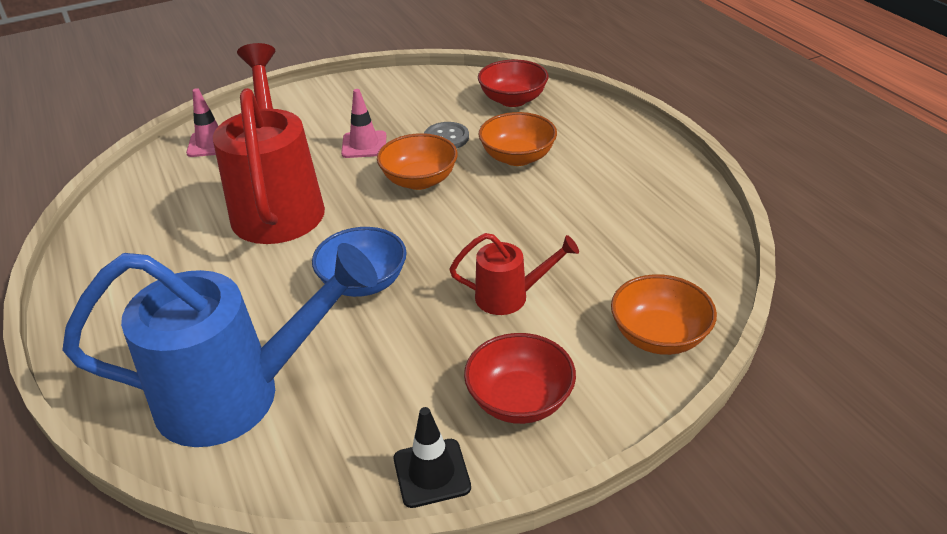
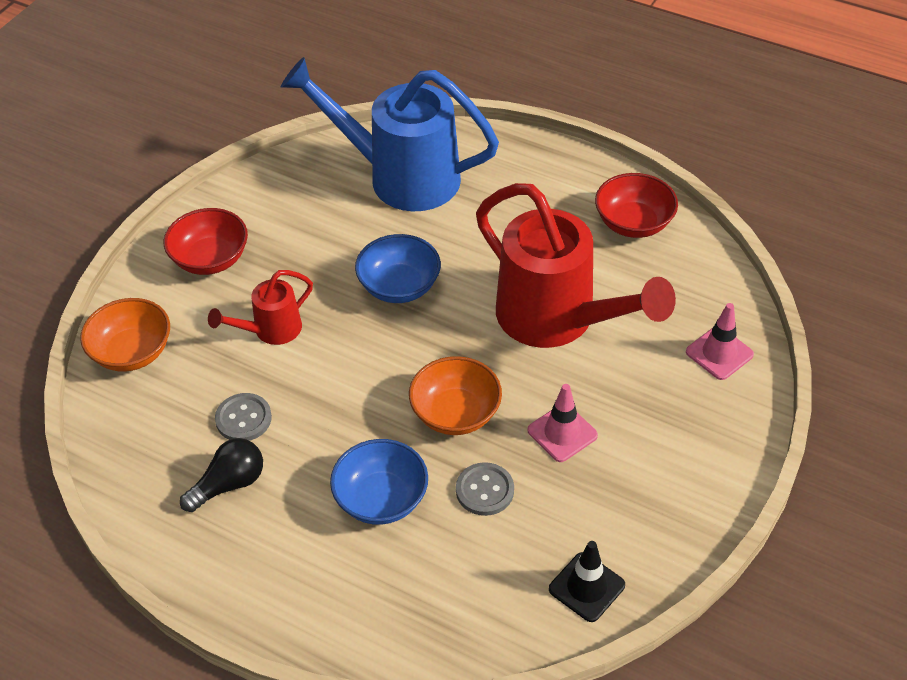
camera: 145 degrees right, 10 degrees up
(236, 395) = (401, 177): blue watering can -> blue watering can turned 60 degrees clockwise
(431, 473) = (237, 196): black traffic cone -> black traffic cone (586, 587)
(513, 100) = (464, 606): red bowl -> red bowl (633, 223)
(517, 157) = (381, 499): orange bowl -> blue bowl
(583, 239) = (243, 419): none -> grey button
(622, 203) = (229, 484): none -> black light bulb

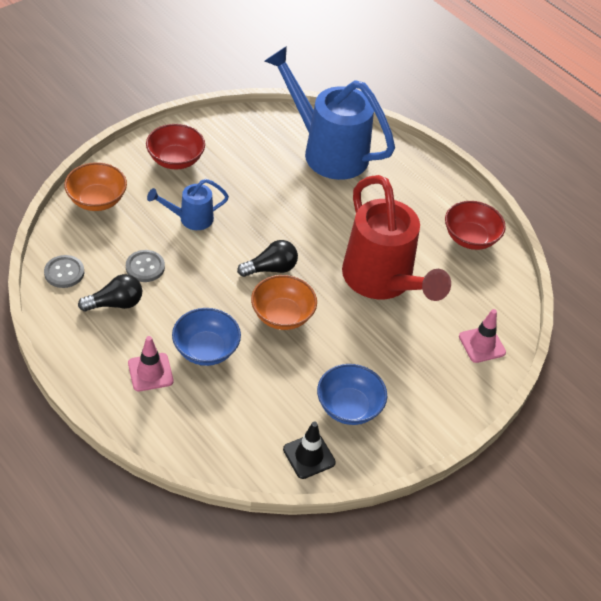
camera: 15 degrees right, 0 degrees up
(271, 330) = (191, 219): red watering can -> blue watering can
(399, 286) = (288, 221): blue bowl -> blue bowl (349, 407)
(409, 357) = (271, 269): none -> black light bulb
(485, 490) = (275, 370): grey button -> grey button (64, 272)
(562, 433) = (346, 354): pink traffic cone -> pink traffic cone (150, 372)

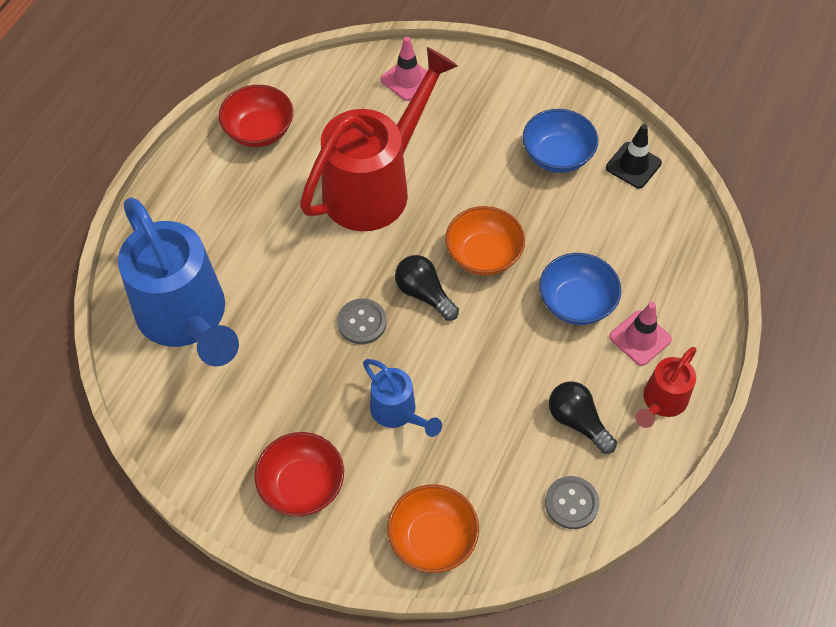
camera: 110 degrees left, 10 degrees up
(93, 357) = (662, 402): none -> red watering can
(145, 267) = (505, 421): grey button -> grey button (362, 322)
(328, 151) = (186, 318): blue watering can -> blue watering can turned 45 degrees counterclockwise

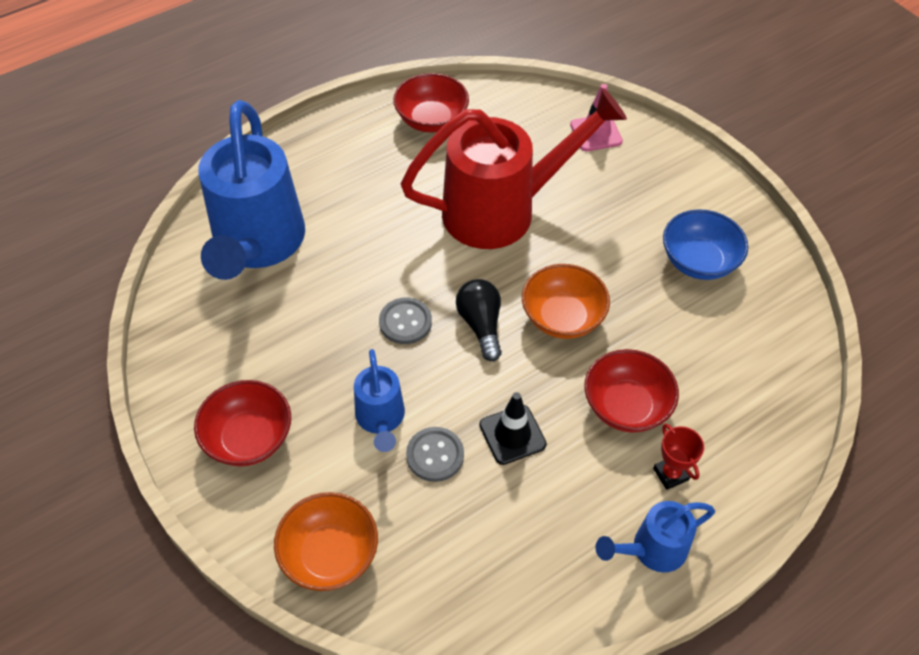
camera: 30 degrees right, 5 degrees down
(571, 503) = (488, 599): grey button -> grey button (435, 455)
(576, 302) = (626, 406): blue bowl -> red bowl
(577, 421) = (550, 521): black light bulb -> none
(633, 165) = (773, 305): black traffic cone -> black traffic cone (512, 434)
(640, 338) = (670, 474): pink traffic cone -> red trophy
(662, 402) = (652, 549): red watering can -> blue watering can

